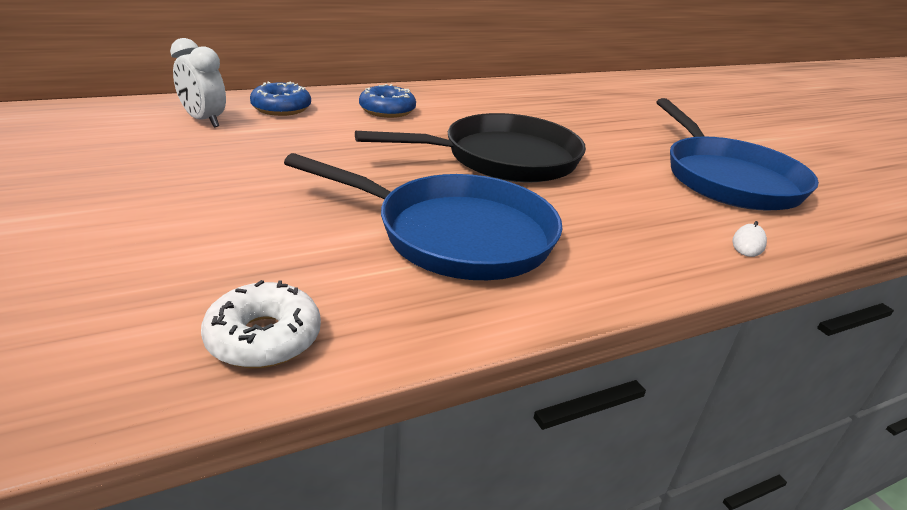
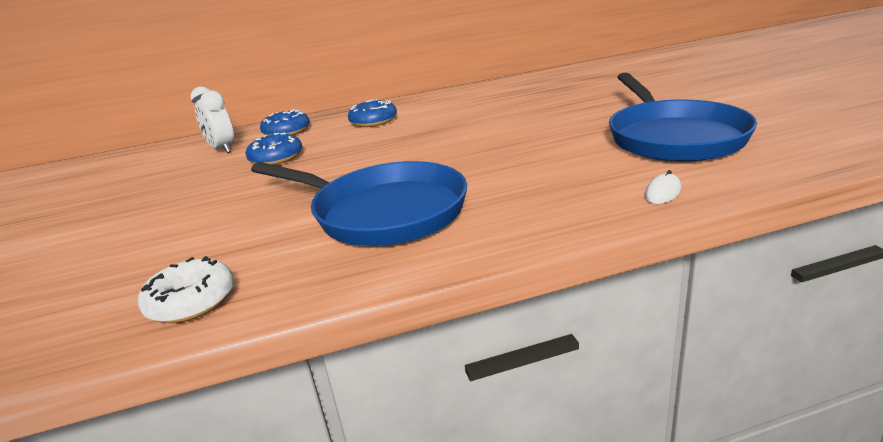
camera: 15 degrees right, 5 degrees down
(284, 143) = (276, 158): none -> blue donut
(503, 158) = (457, 146): black pan -> none

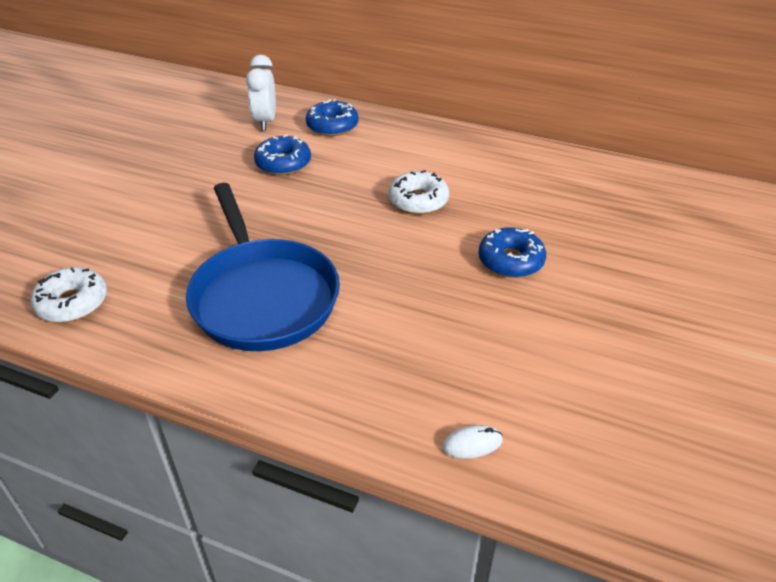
camera: 35 degrees right, 15 degrees up
(373, 121) = (409, 156): blue donut -> blue donut (510, 261)
(416, 132) = (418, 200): none -> white donut
(673, 137) = (608, 379): blue pan -> none

